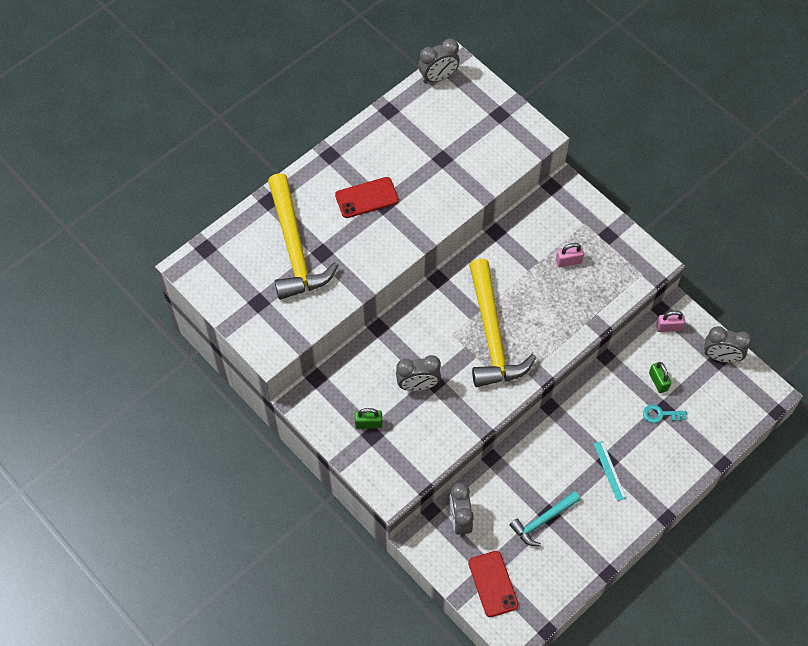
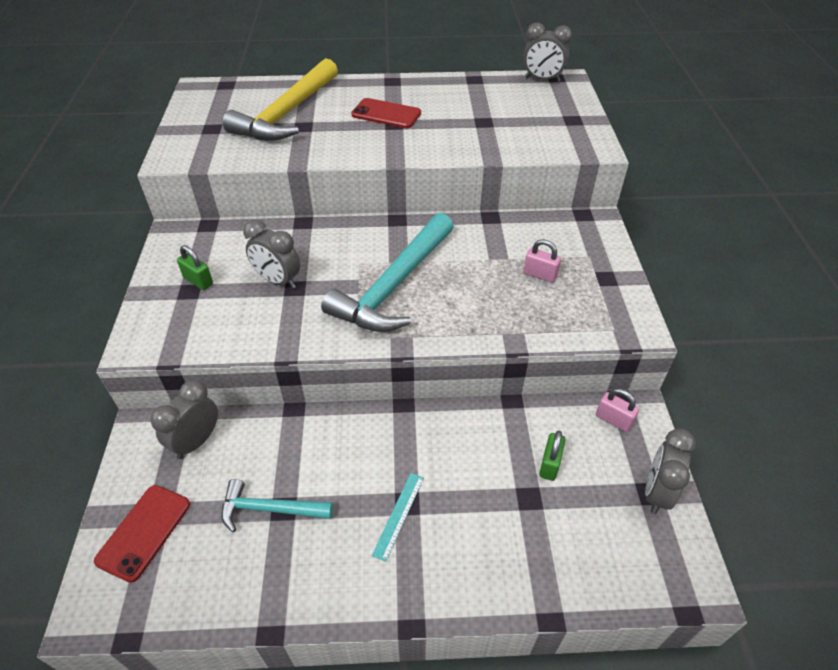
camera: 40 degrees right, 15 degrees down
(492, 335) = (394, 286): yellow hammer -> turquoise hammer
(660, 414) = (520, 500): turquoise key -> none
(721, 356) = (656, 492): grey clock -> grey clock turned 60 degrees clockwise

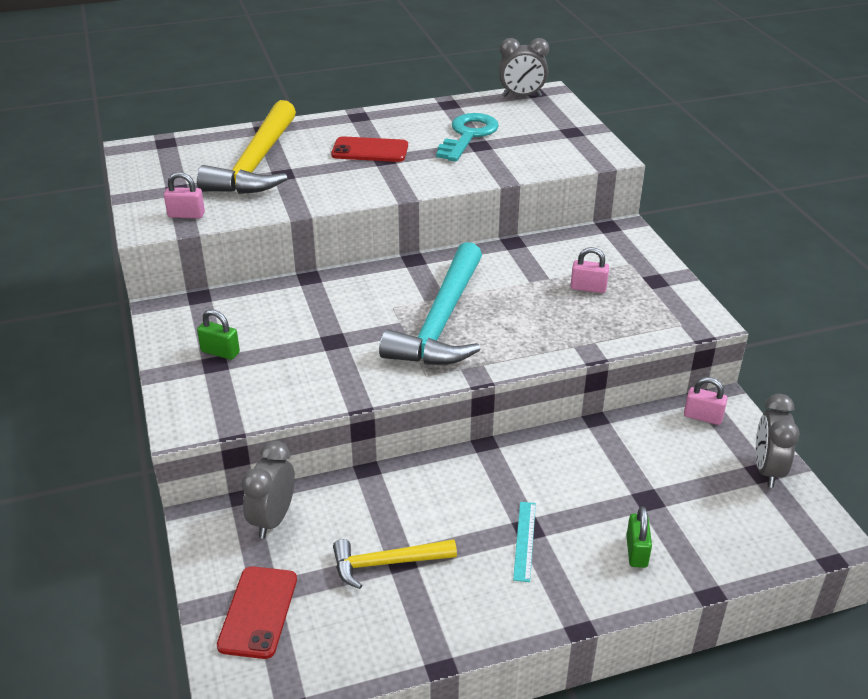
camera: 15 degrees left, 10 degrees down
(206, 153) = (186, 215): none -> pink padlock
(270, 509) = (387, 563): turquoise hammer -> yellow hammer
(278, 280) = (311, 337): grey clock -> none
(477, 111) = (468, 135): none -> turquoise key
(550, 464) = (656, 467): green padlock -> green padlock (636, 552)

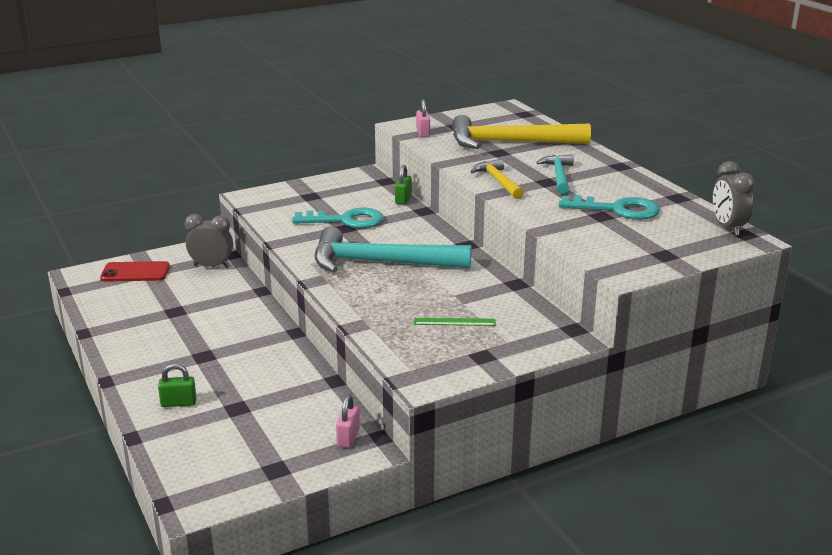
camera: 80 degrees right, 10 degrees down
(220, 352) = (323, 196): green padlock -> green padlock (403, 199)
(312, 338) = (345, 220): none -> turquoise key
(370, 150) = (558, 175): red phone -> turquoise hammer
(387, 563) = (171, 307): yellow hammer -> yellow hammer (498, 181)
(524, 540) = (191, 355): turquoise ruler -> none
(588, 288) = (454, 322): pink padlock -> green ruler
(767, 470) = (278, 473): grey clock -> none

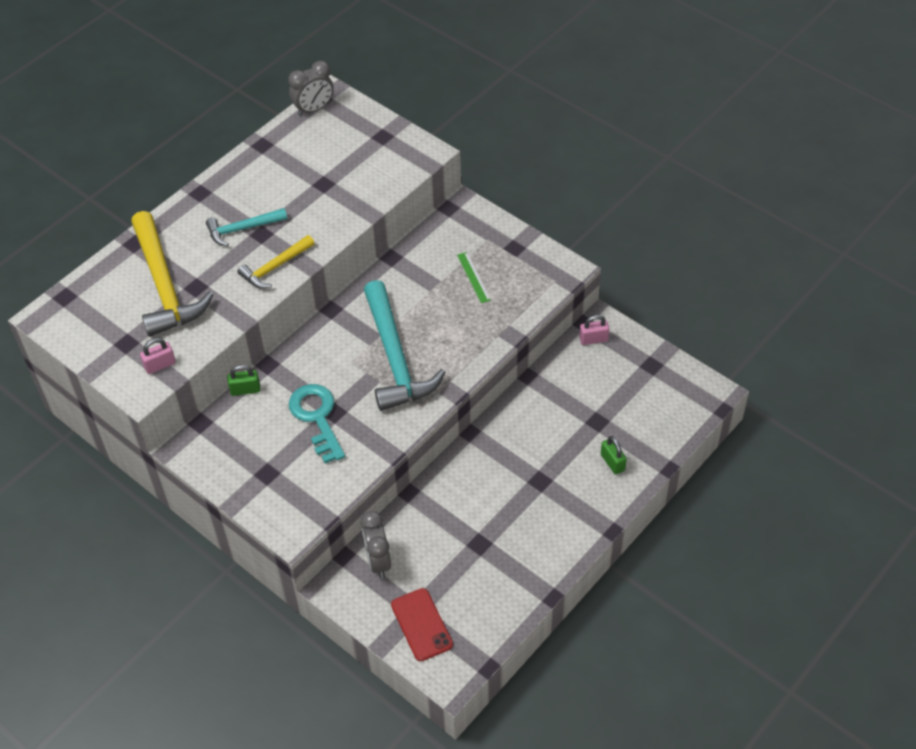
camera: 110 degrees left, 25 degrees up
(617, 209) = (306, 177): turquoise key -> none

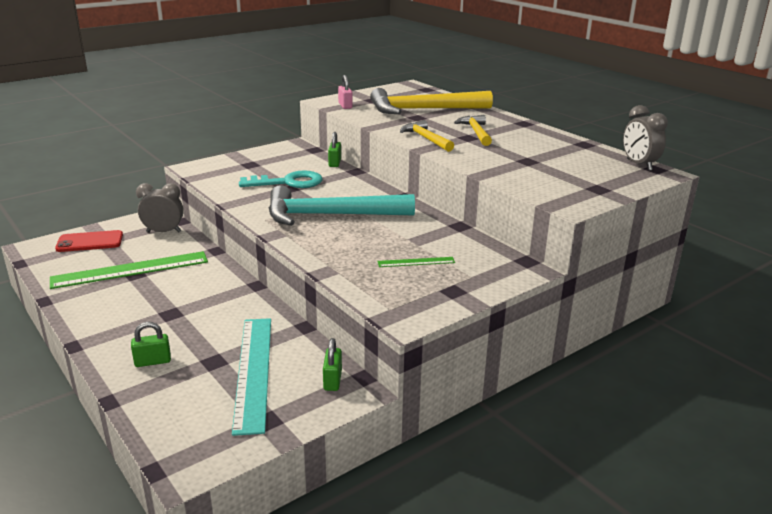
camera: 100 degrees right, 25 degrees down
(242, 229) = (476, 132): turquoise hammer -> yellow hammer
(472, 552) = (130, 270): none -> green ruler
(593, 339) = (332, 380): pink padlock -> green padlock
(600, 391) = (253, 371): none -> turquoise ruler

